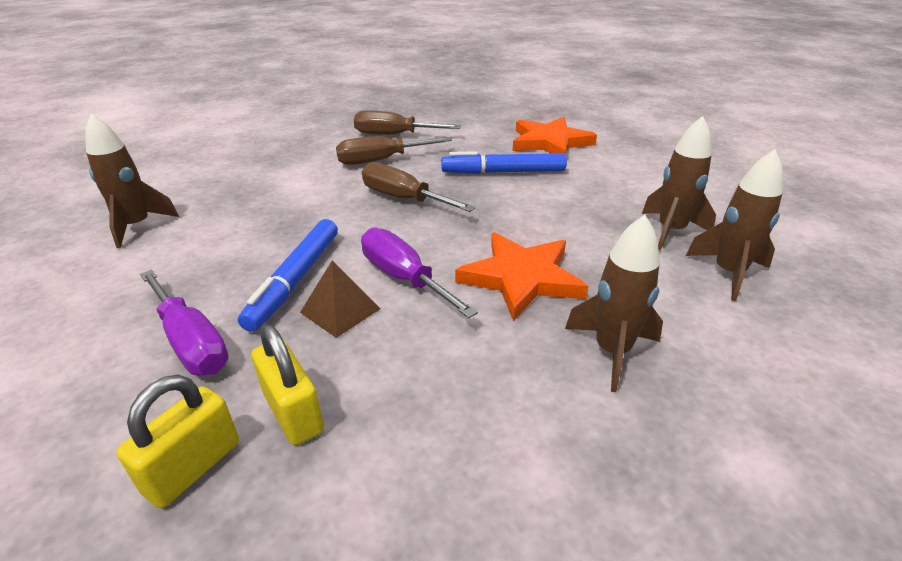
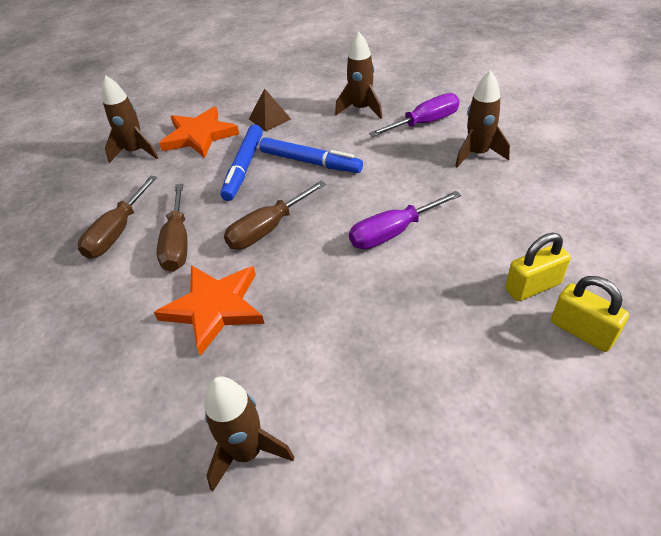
camera: 75 degrees left, 10 degrees up
(191, 342) = (461, 356): purple screwdriver -> purple screwdriver (425, 123)
(295, 280) = (385, 297): blue marker -> blue marker (310, 162)
(340, 310) = (429, 267): brown pyramid -> brown pyramid (270, 119)
(521, 278) = (403, 177): orange star -> orange star (214, 308)
(728, 273) = (411, 101): brown rocket -> brown rocket (136, 152)

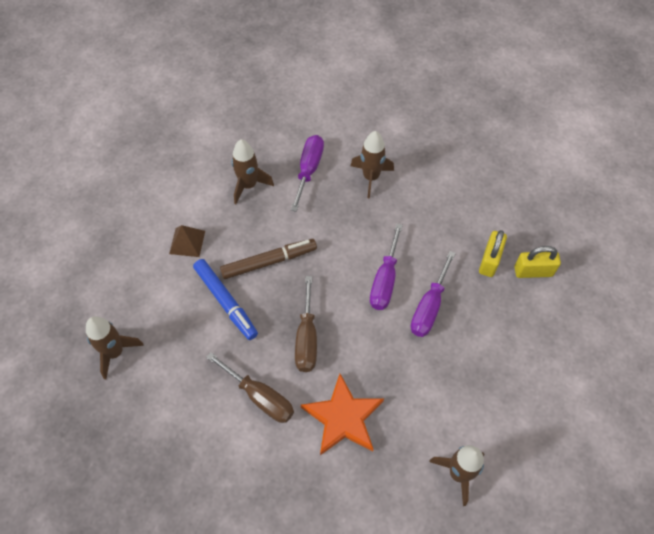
camera: 50 degrees left, 15 degrees up
(117, 232) = (204, 425): brown screwdriver -> none
(199, 135) = (149, 298): orange star -> none
(310, 162) = (269, 262): blue marker -> brown marker
(411, 281) = (429, 307): none -> purple screwdriver

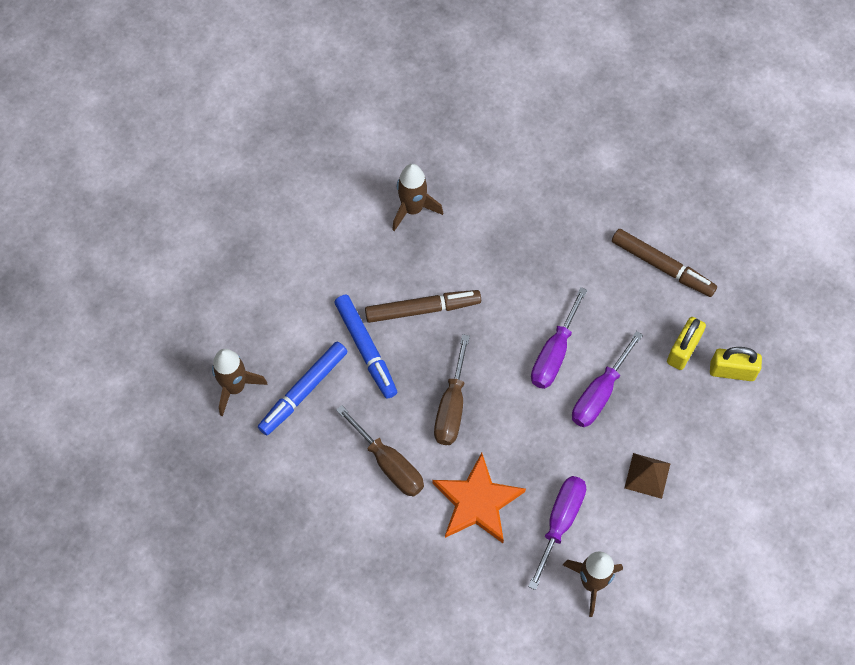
camera: 10 degrees right, 5 degrees up
(176, 346) = (303, 391): none -> blue marker
(187, 242) = (330, 269): brown pyramid -> brown pyramid (647, 475)
(309, 170) = (488, 200): purple screwdriver -> purple screwdriver (560, 522)
(371, 177) = (562, 222): brown rocket -> none
(457, 199) = (662, 266): none -> brown marker

